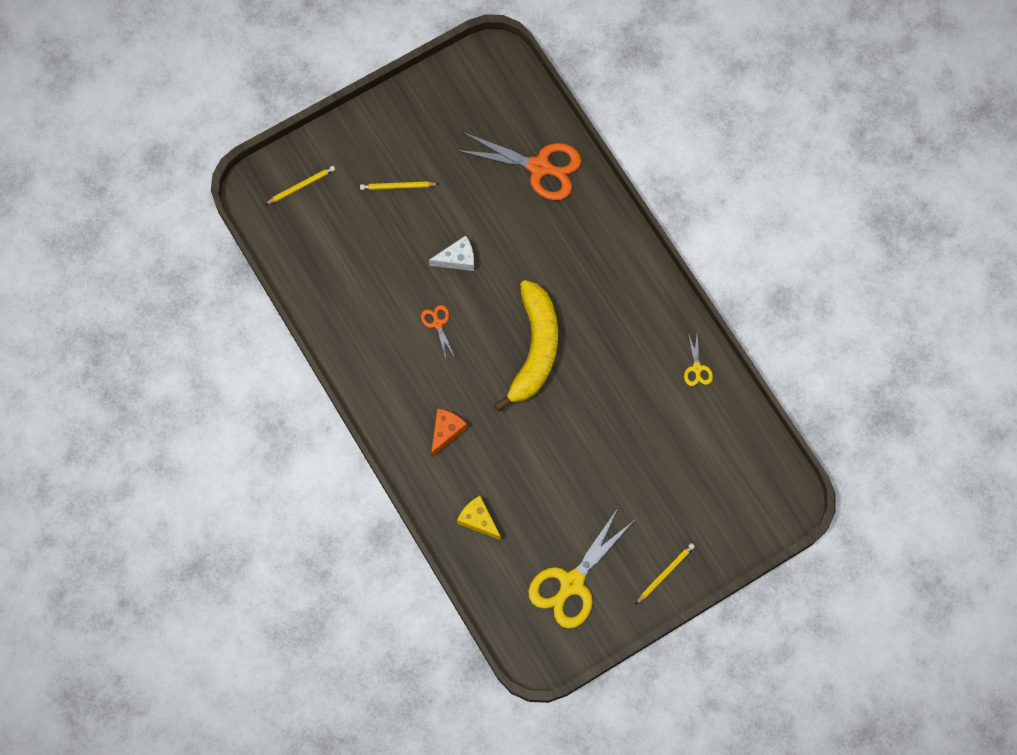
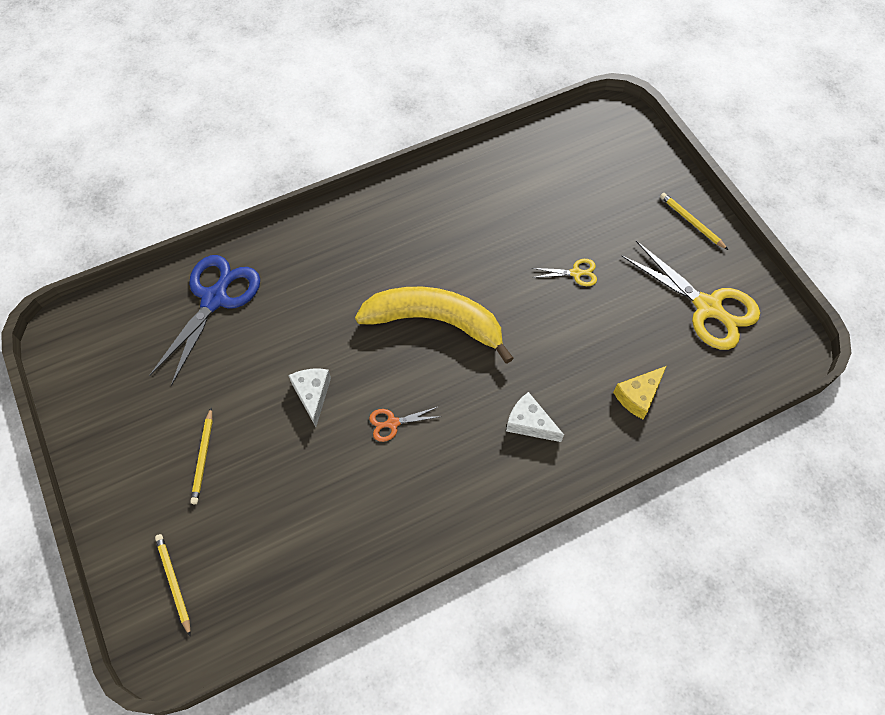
camera: 85 degrees left, 10 degrees down
(446, 431) = (529, 423): orange cheese -> white cheese
(540, 167) = (215, 298): orange scissors -> blue scissors
(697, 368) = (472, 175): yellow scissors -> yellow scissors (576, 273)

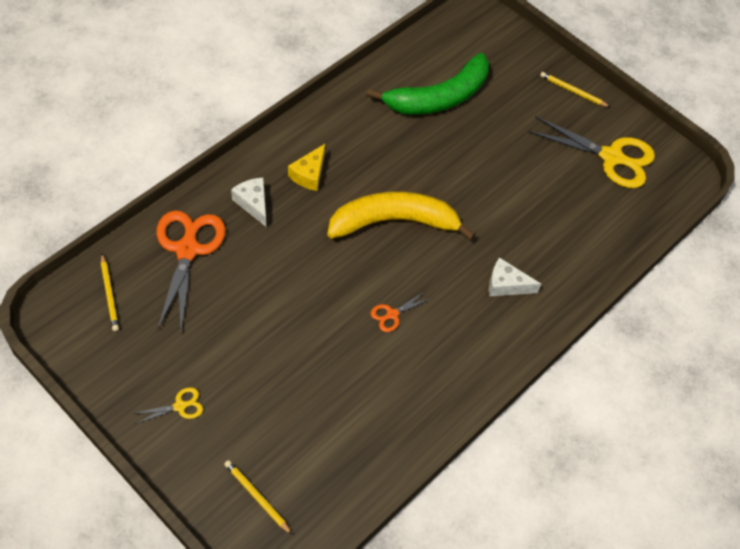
camera: 25 degrees left, 5 degrees down
(203, 457) = (237, 387): yellow pencil -> yellow pencil (109, 294)
(215, 298) = (188, 249): blue scissors -> orange scissors
(312, 395) = (312, 309): white cheese -> white cheese (253, 203)
(537, 197) = (438, 97): none -> green banana
(576, 273) = (496, 154): yellow scissors -> yellow scissors (180, 406)
(638, 396) = (584, 241): yellow cheese -> yellow cheese (309, 174)

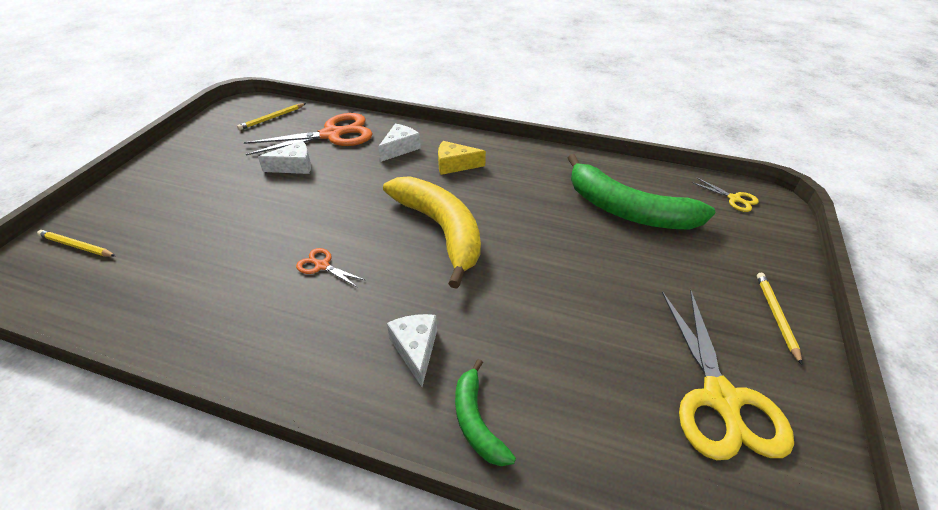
camera: 70 degrees right, 15 degrees down
(180, 406) = (173, 177): yellow scissors -> yellow scissors (734, 199)
(229, 298) = (294, 166): none -> white cheese
(257, 497) = (77, 246): yellow pencil -> yellow pencil turned 90 degrees counterclockwise
(573, 275) = (476, 421): none -> green banana

